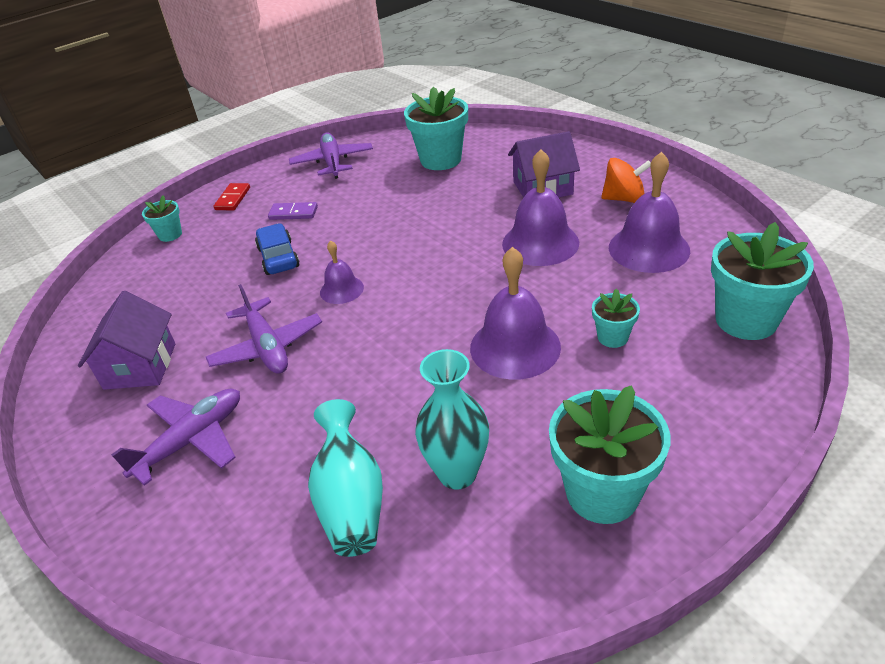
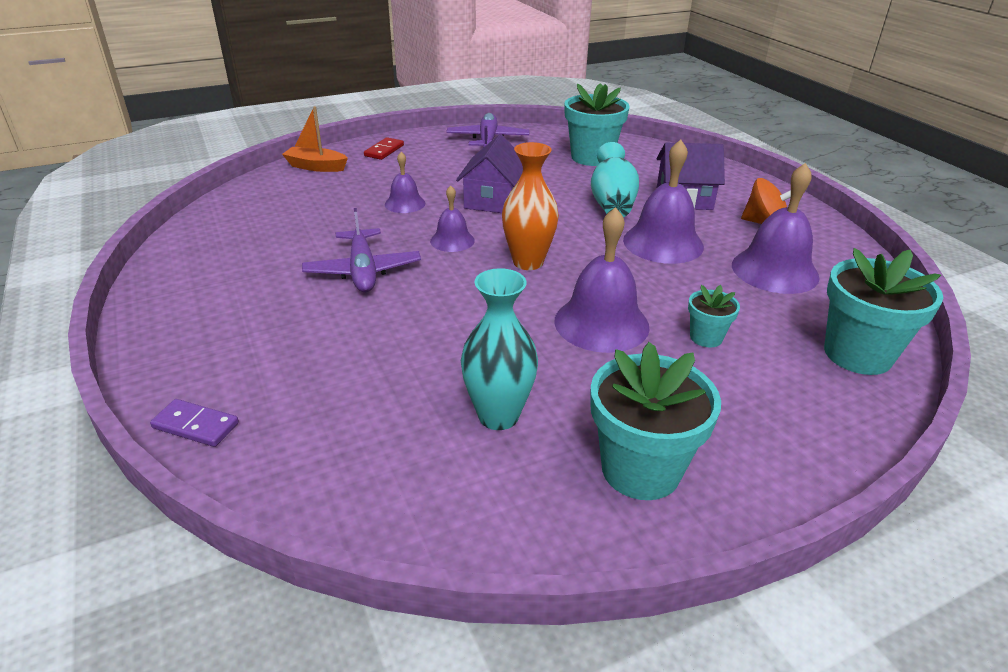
camera: 10 degrees right, 5 degrees down
(140, 366) = (243, 260): purple house -> purple house (493, 200)
(170, 235) = (316, 167): turquoise flower pot -> orange boat
(191, 440) = (261, 328): purple plane -> none
(278, 257) = (405, 203): blue car -> purple bell
(293, 213) = (434, 172): purple domino -> purple domino (196, 425)
(351, 501) = (385, 413): turquoise vase -> turquoise vase (612, 203)
(423, 296) = (528, 262): none -> orange vase

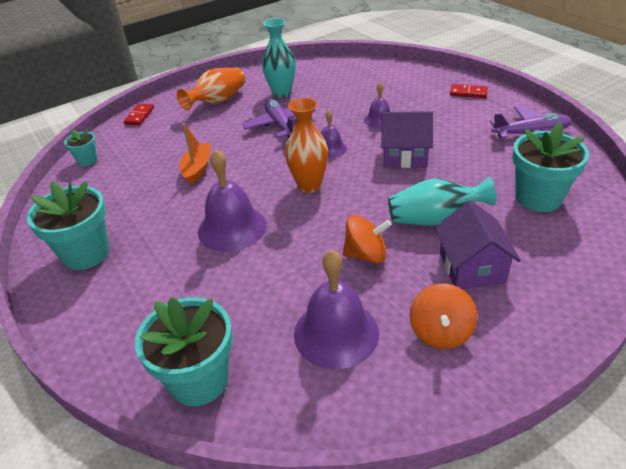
camera: 85 degrees right, 5 degrees up
(196, 425) = (139, 116): purple domino -> red domino
(230, 324) = (218, 101): none -> orange vase
(316, 167) = (420, 76): orange boat -> orange boat (197, 169)
(363, 271) = (280, 125): purple plane -> purple plane turned 90 degrees clockwise
(498, 416) = (137, 197): turquoise vase -> turquoise vase (281, 93)
(663, 243) = (366, 255): purple bell -> orange spinning top
(706, 337) = (218, 282): turquoise flower pot -> turquoise flower pot (87, 160)

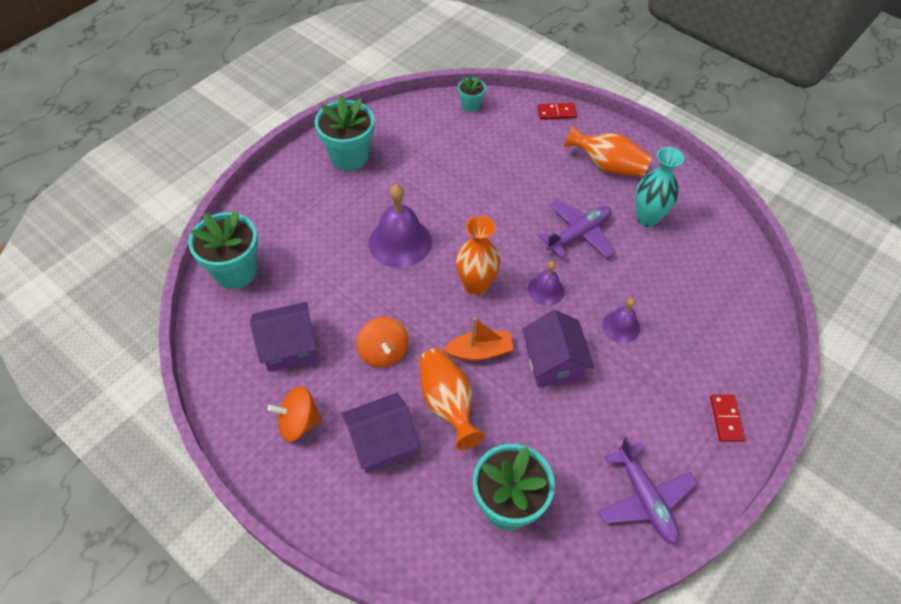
camera: 70 degrees right, 15 degrees up
(197, 169) = (479, 189): orange boat -> orange boat (479, 351)
(336, 333) = (288, 347): purple bell -> purple house
(434, 219) = (447, 403): turquoise vase -> orange vase

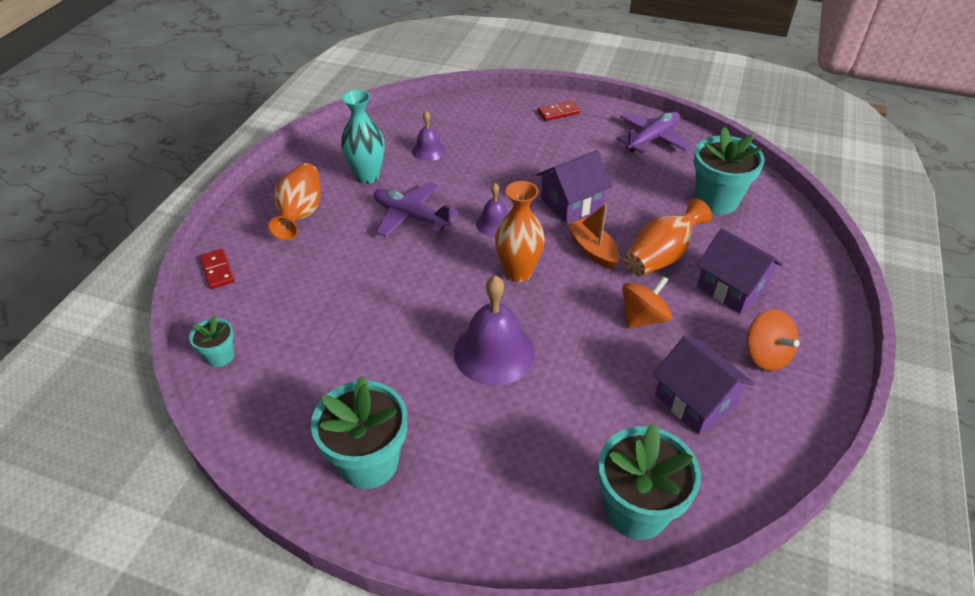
camera: 110 degrees left, 10 degrees down
(621, 326) = (507, 172): purple bell -> purple bell (428, 150)

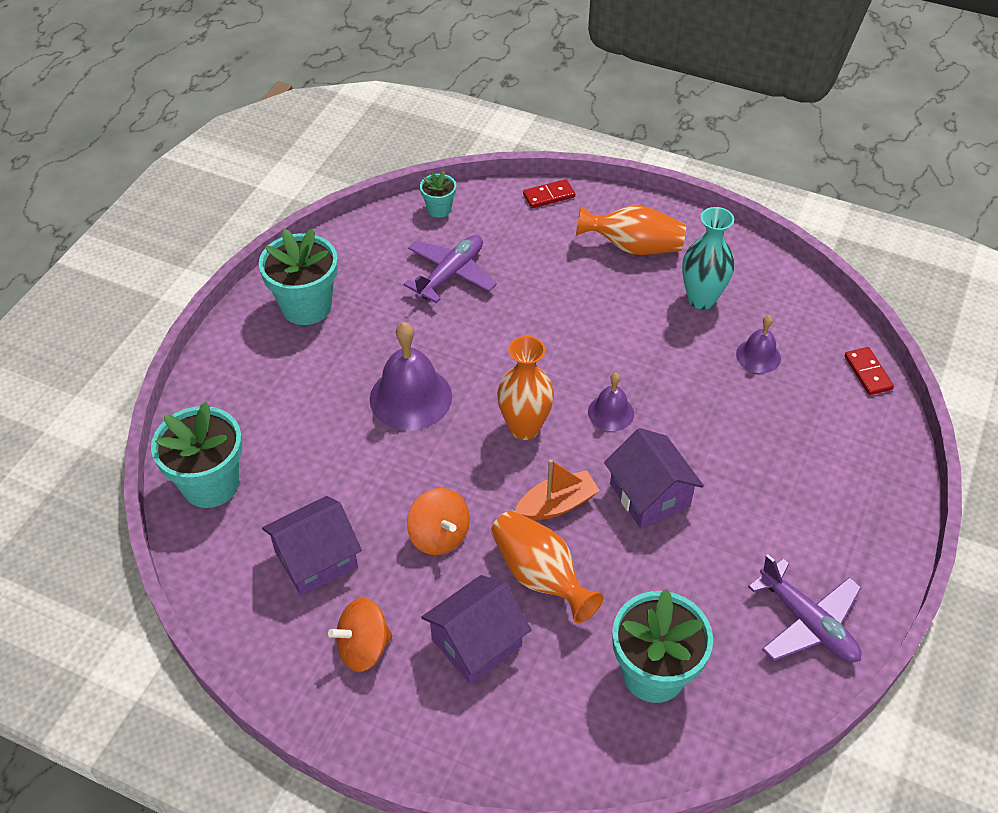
camera: 95 degrees right, 5 degrees up
(411, 216) = (626, 337): purple plane -> purple plane (450, 274)
(558, 112) = (867, 508): red domino -> red domino (867, 373)

